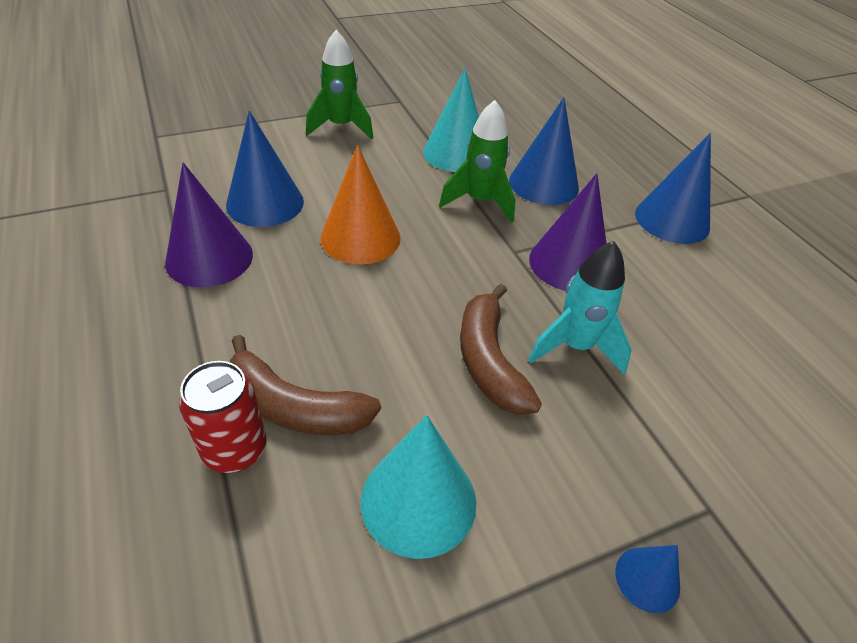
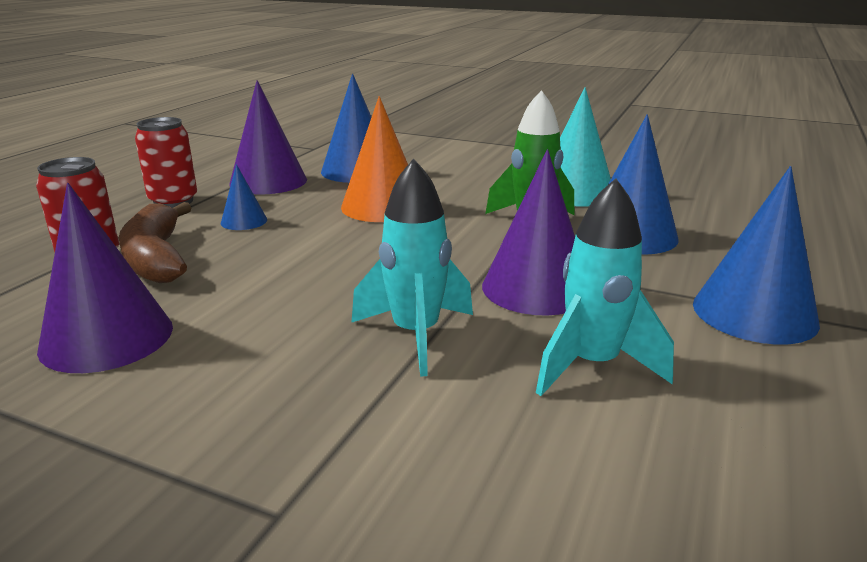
camera: 50 degrees right, 20 degrees down
(167, 335) = (173, 201): none -> red can
(341, 127) = (500, 153): green rocket -> none
(418, 500) = (107, 337): turquoise cone -> purple cone
(489, 361) = (322, 303): brown banana -> none
(647, 579) = (117, 501): blue cone -> blue cone (244, 221)
(670, 307) = (592, 365): none -> turquoise rocket

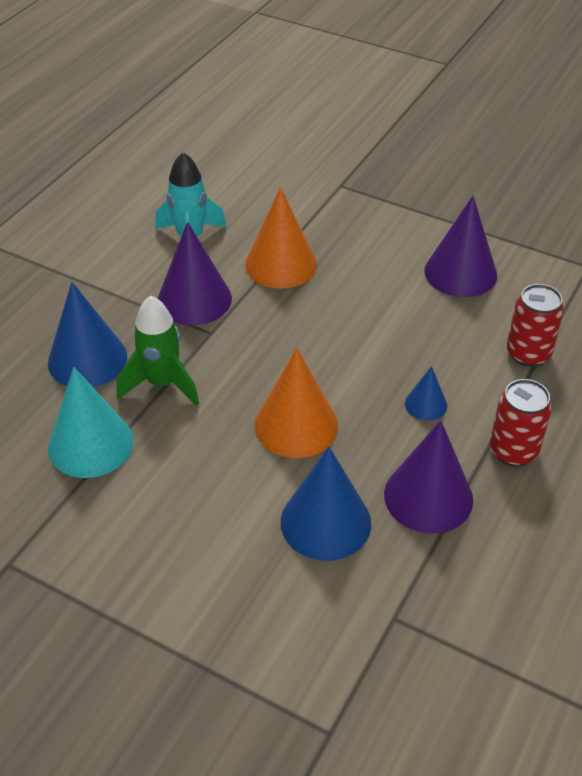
camera: 175 degrees left, 20 degrees up
(156, 258) = (475, 350): brown banana -> none
(416, 335) = (281, 264): turquoise rocket -> orange cone
(754, 313) = (70, 269): blue cone -> none

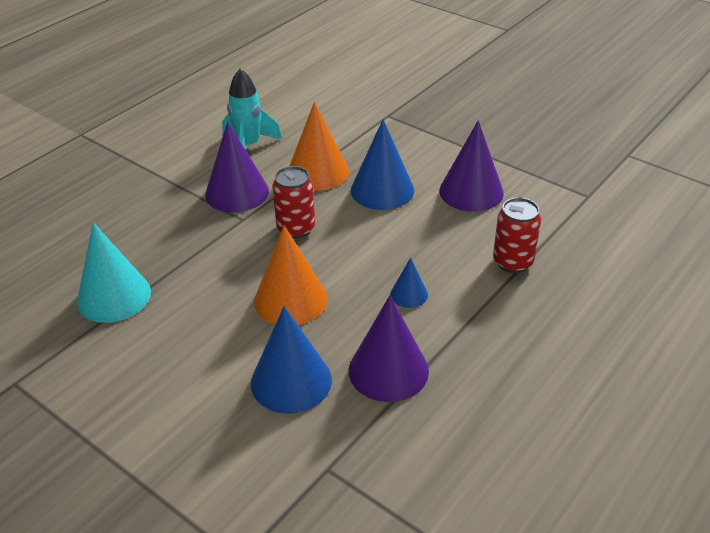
camera: 10 degrees right, 5 degrees down
(87, 359) = (134, 230): blue cone -> blue cone (382, 190)
(162, 384) = (188, 255): green rocket -> none
(513, 451) = (476, 341): red can -> red can (296, 228)

